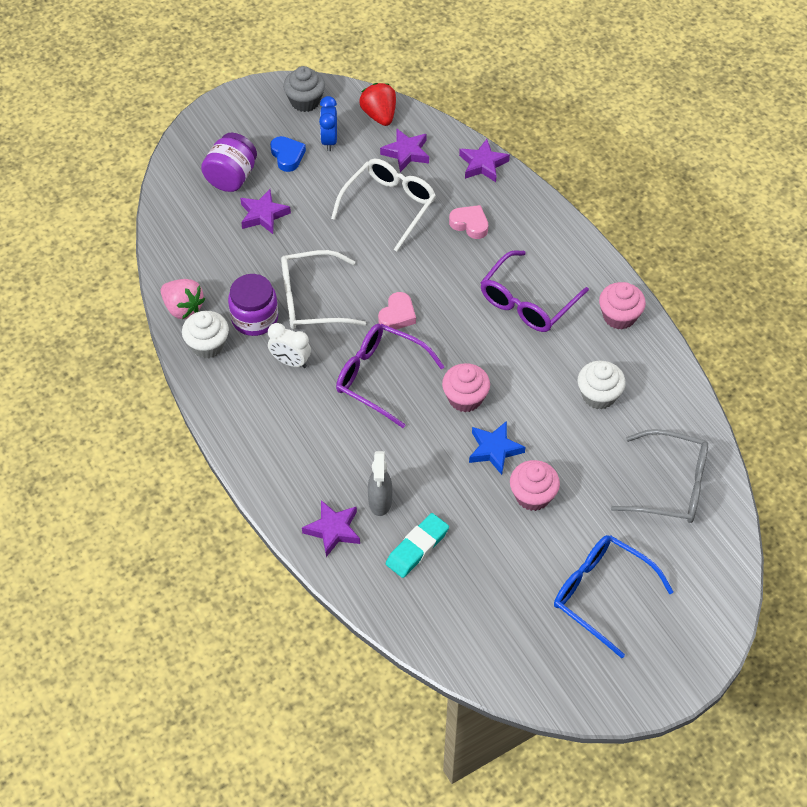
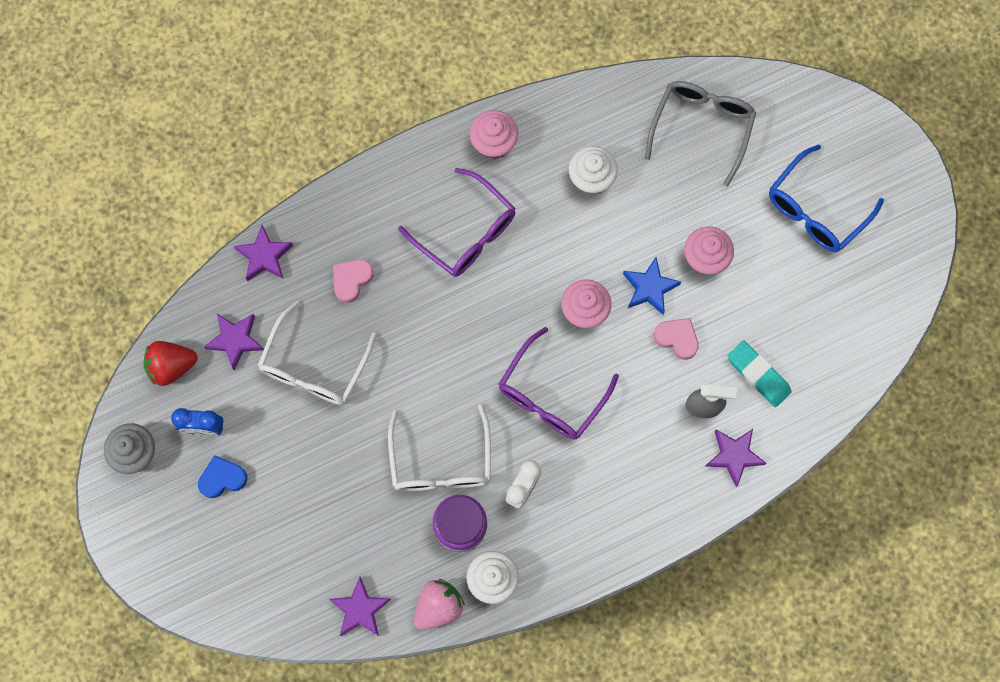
camera: 85 degrees left, 20 degrees up
(231, 177) = (247, 546): purple jar -> none
(263, 215) = (311, 510): purple star -> purple star (360, 609)
(389, 206) = (314, 366): white glasses -> white glasses turned 105 degrees counterclockwise
(397, 315) = (471, 370): pink heart -> pink heart (677, 338)

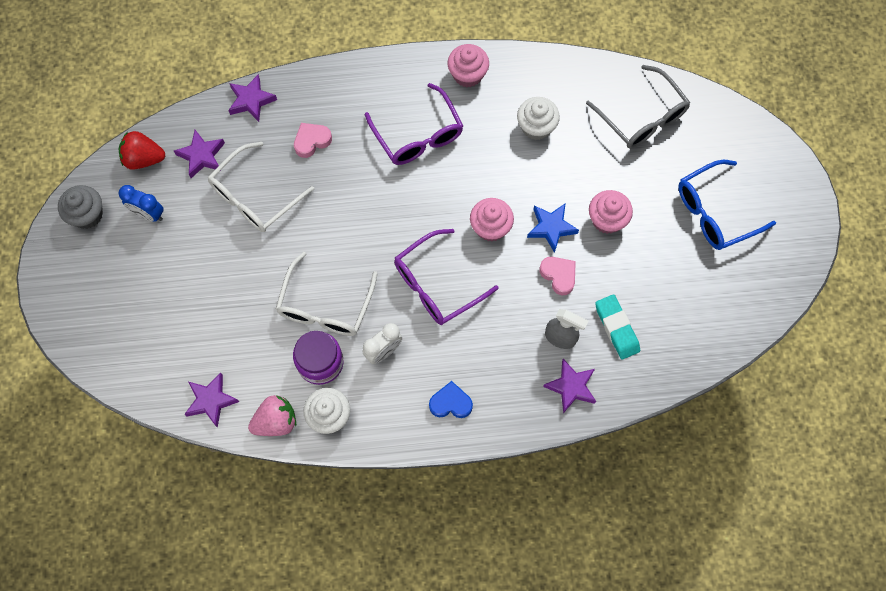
camera: 20 degrees right, 5 degrees down
(222, 478) = (146, 258): blue heart -> blue heart (450, 403)
(701, 127) = (642, 117): grey glasses -> grey glasses turned 105 degrees clockwise

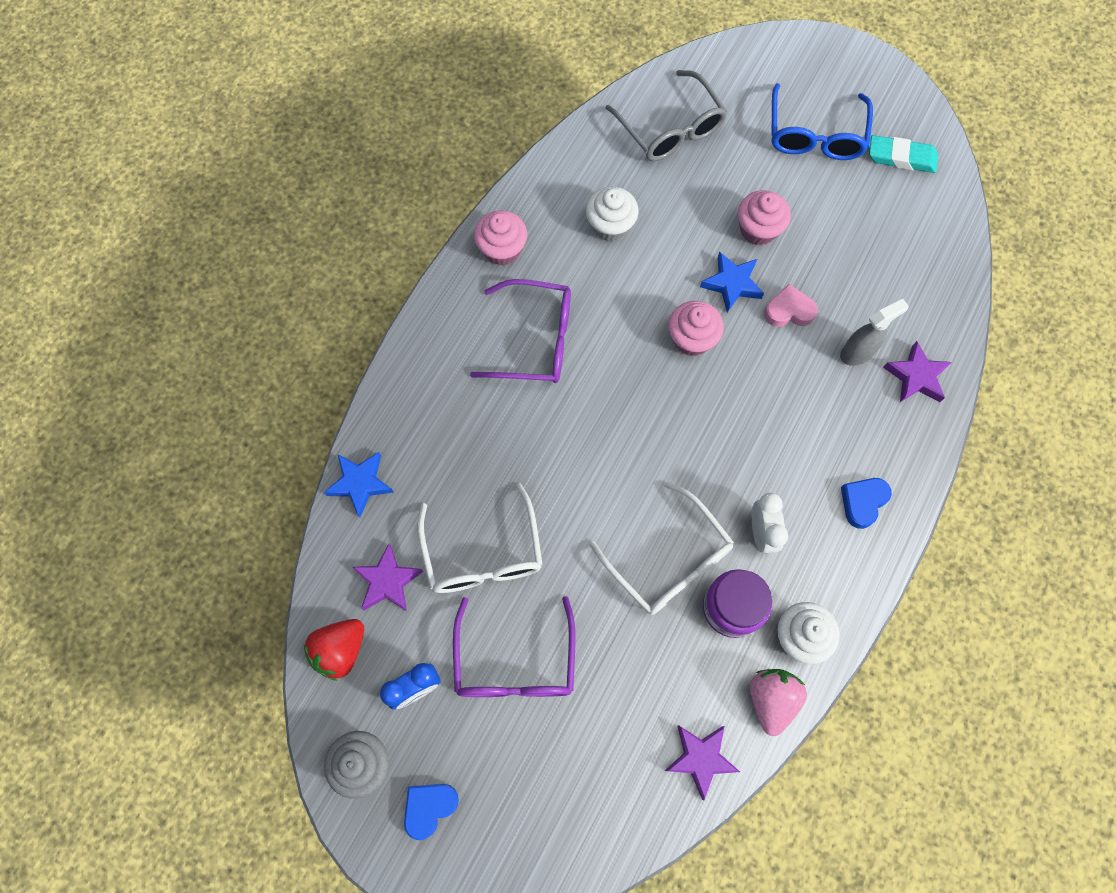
camera: 55 degrees left, 0 degrees up
(85, 266) = (429, 807): none -> blue heart
(251, 100) = (360, 483): purple star -> blue star
(312, 141) = (460, 451): pink heart -> none
(437, 285) = (721, 431): purple glasses -> purple glasses (515, 662)
(616, 328) = (879, 296): turquoise eraser -> turquoise eraser (901, 157)
(642, 117) = (670, 129): grey glasses -> grey glasses turned 60 degrees clockwise

